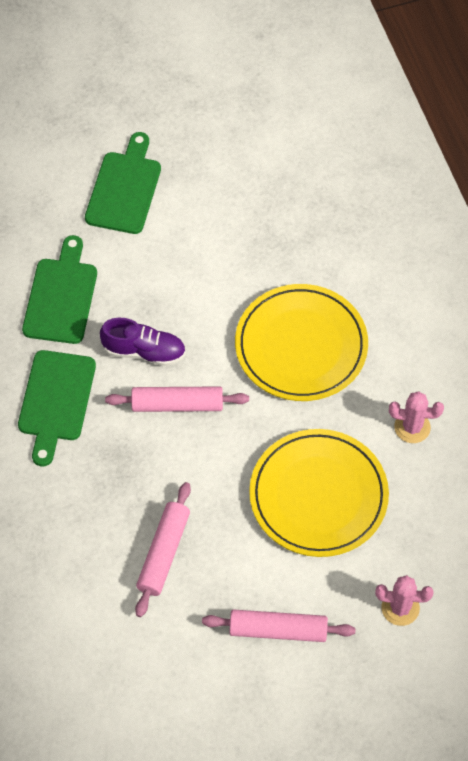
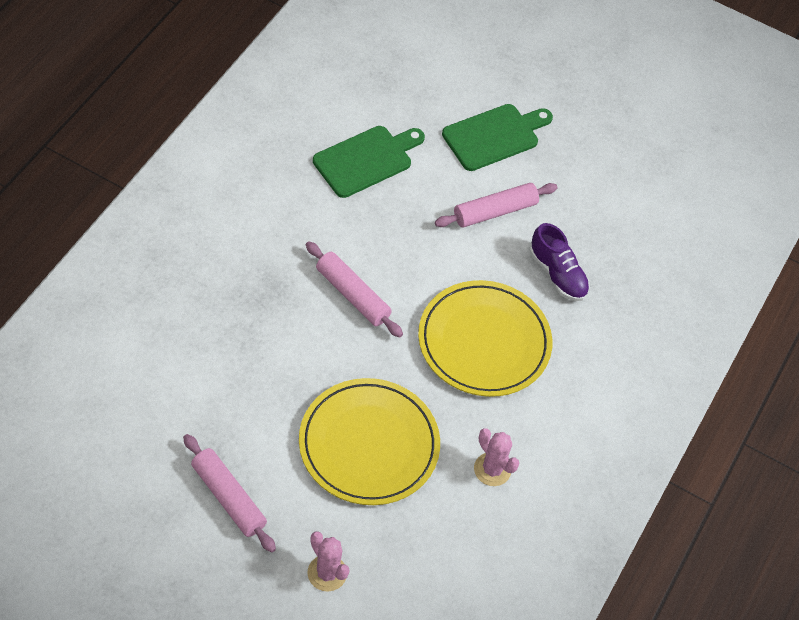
camera: 40 degrees right, 5 degrees down
(56, 401) = (279, 216): green cutting board -> none
(144, 351) = (375, 243): purple shoe -> purple shoe (557, 274)
(163, 553) = (221, 373): pink rolling pin -> pink rolling pin (495, 211)

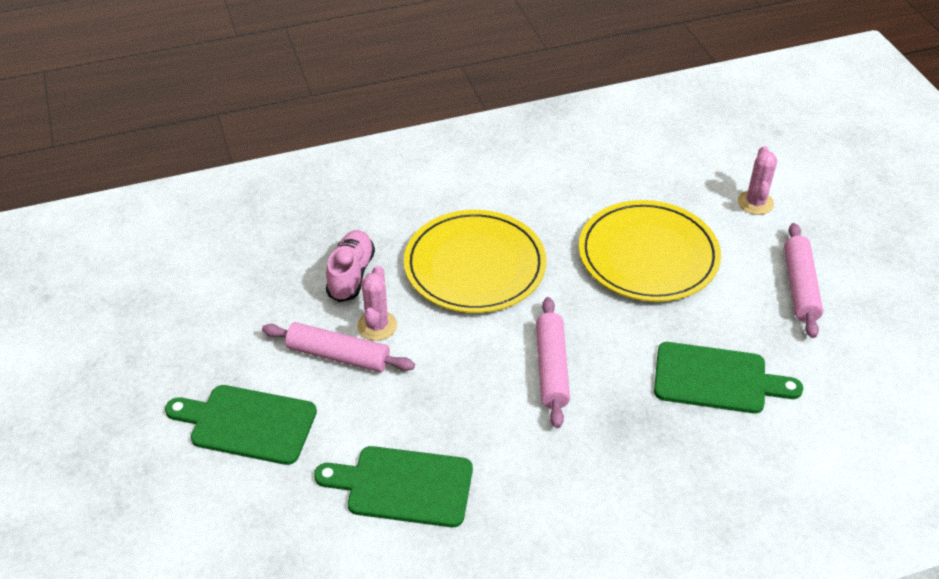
camera: 130 degrees left, 10 degrees down
(234, 363) = (716, 379): none -> green cutting board
(492, 469) = (565, 189): pink cactus -> pink cactus (377, 326)
(557, 274) = (351, 275): purple shoe -> pink shoe

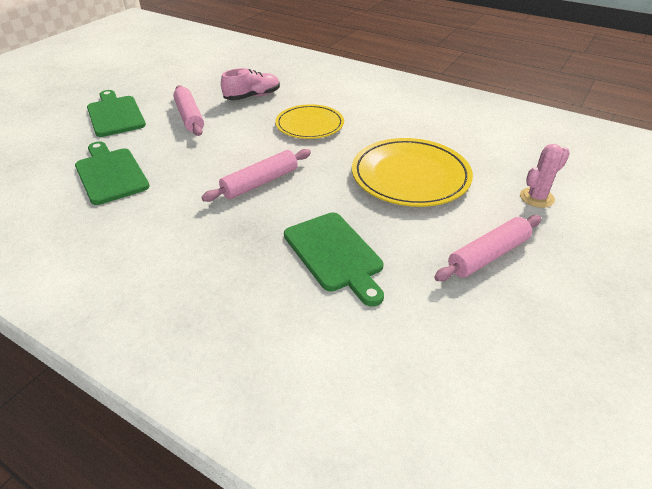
camera: 50 degrees right, 5 degrees down
(377, 326) = (224, 118): pink cactus -> none
(475, 266) = (309, 125): yellow plate -> yellow plate, size x0.67

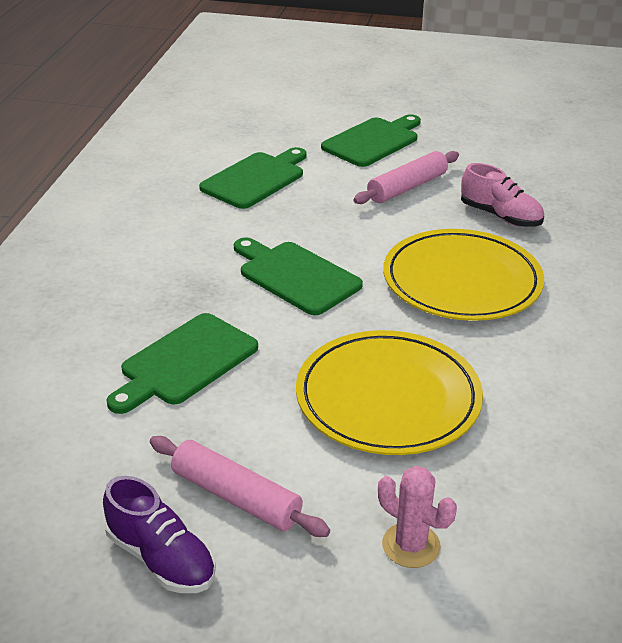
camera: 70 degrees right, 5 degrees down
(260, 183) = (295, 276): pink rolling pin -> green cutting board
(309, 125) = (461, 281): yellow plate -> yellow plate, size x1.50
(543, 301) = (161, 558): none -> purple shoe

